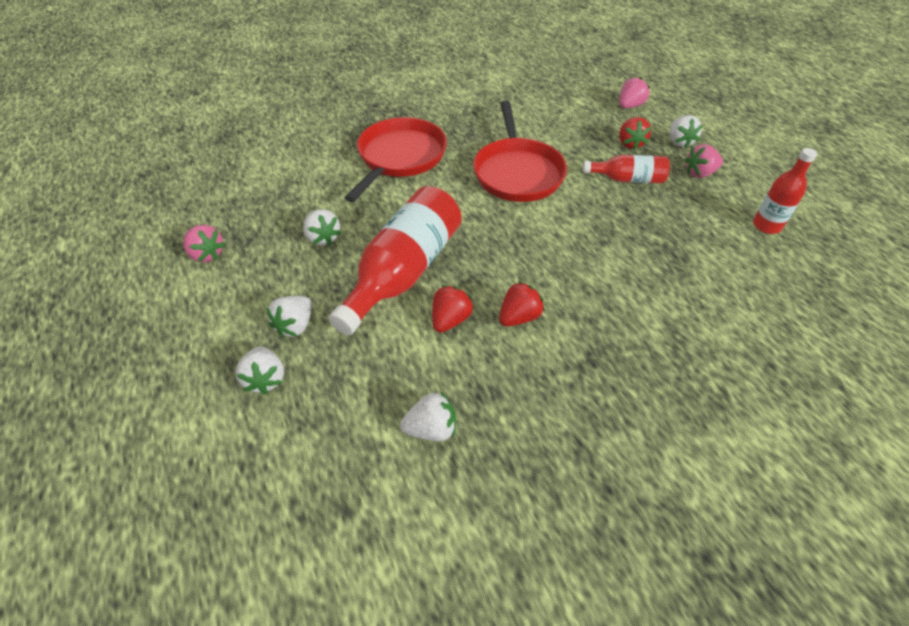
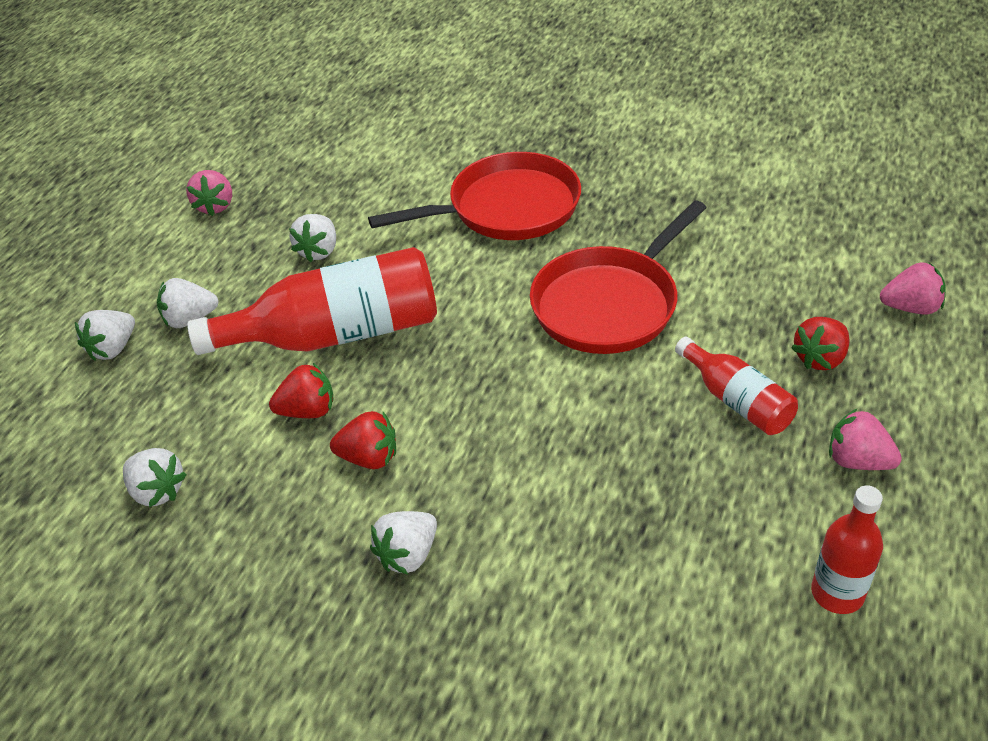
camera: 50 degrees right, 5 degrees down
(679, 142) = (902, 401): white strawberry -> white strawberry (408, 555)

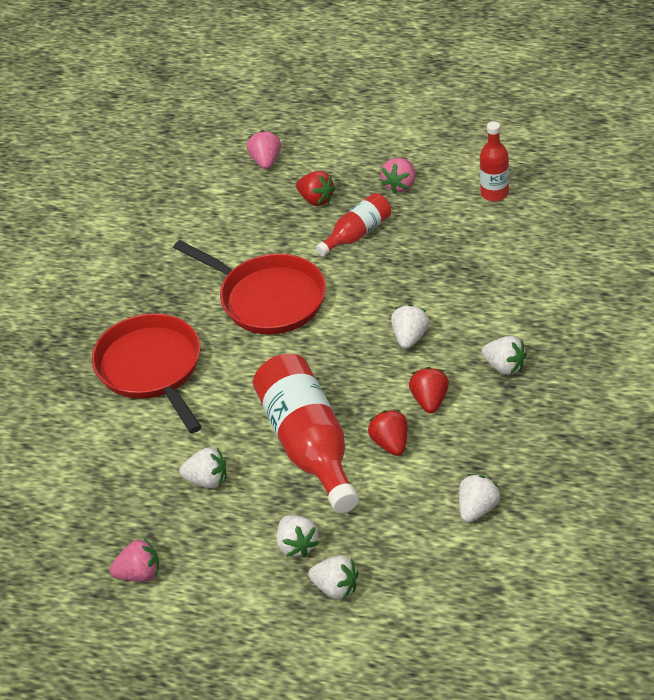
camera: 95 degrees left, 0 degrees up
(500, 446) = (410, 337): none -> white strawberry

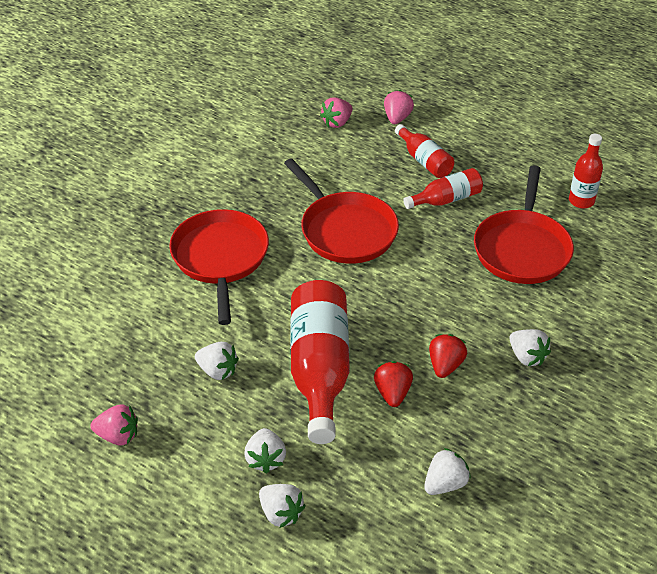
camera: 15 degrees right, 0 degrees up
(316, 199) = (424, 161): red strawberry -> red bottle
(400, 185) = (501, 170): pink strawberry -> pink strawberry (337, 122)
(410, 337) = (452, 302): white strawberry -> none
(456, 261) = (522, 249): none -> red pan

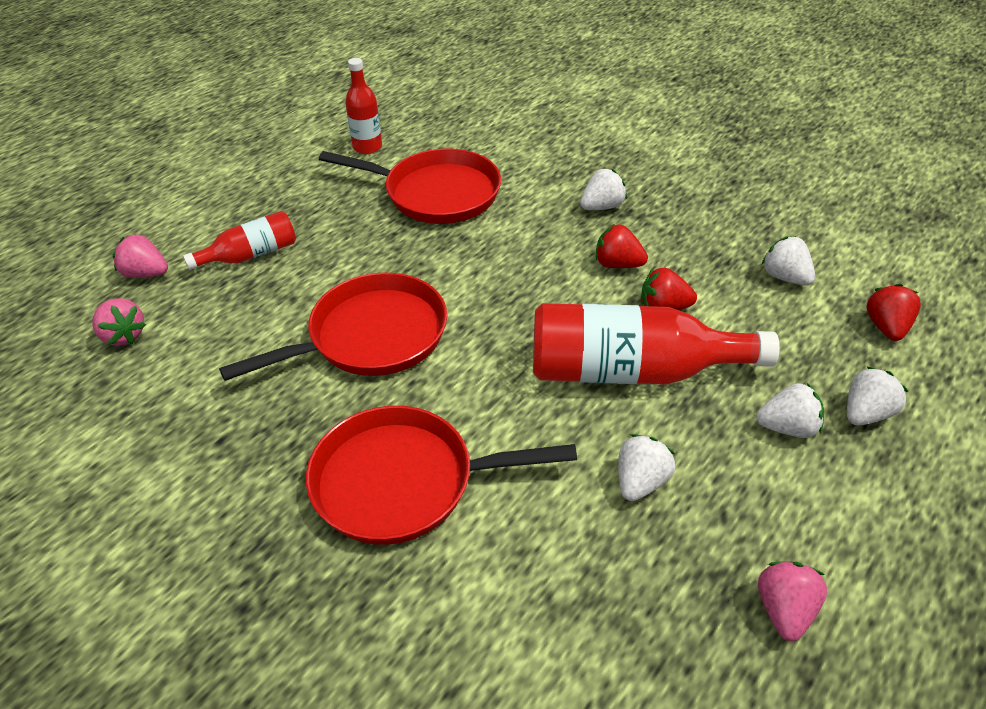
camera: 85 degrees left, 0 degrees up
(384, 551) = (886, 327): none -> red strawberry
(446, 199) = (335, 242): red bottle -> none

